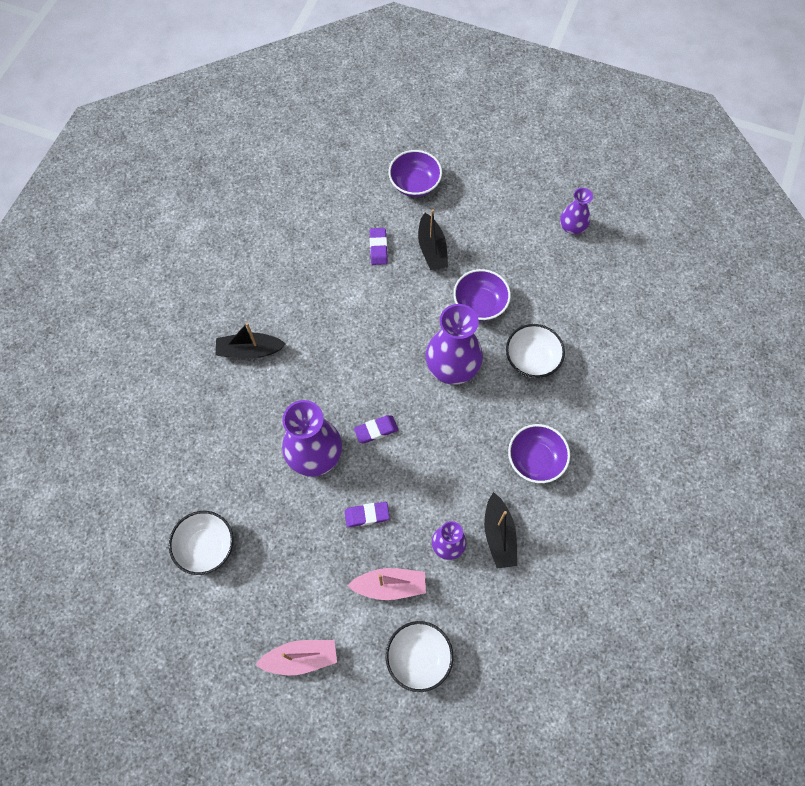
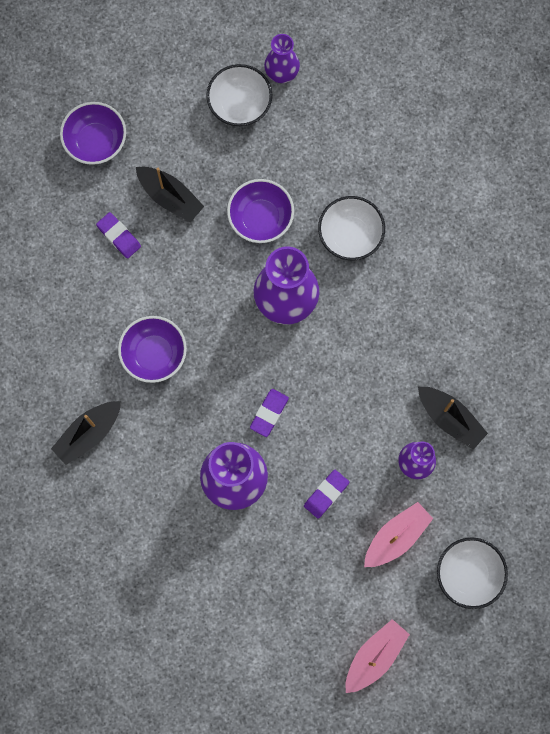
camera: 40 degrees left, 10 degrees up
(206, 547) = (213, 636): white bowl -> white bowl (240, 104)
(535, 460) = (427, 327): purple bowl -> purple bowl (154, 354)

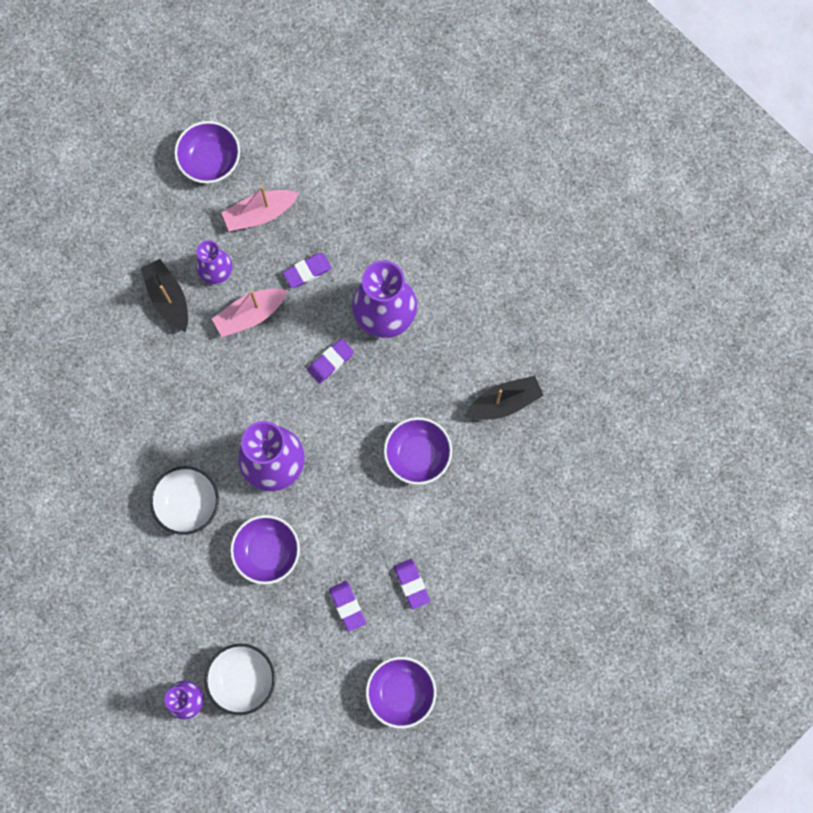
camera: 160 degrees left, 0 degrees up
(170, 197) = (347, 606): black boat -> purple eraser
(374, 656) = (319, 123): pink boat -> pink boat (250, 314)
(468, 574) = (210, 160): white bowl -> purple bowl

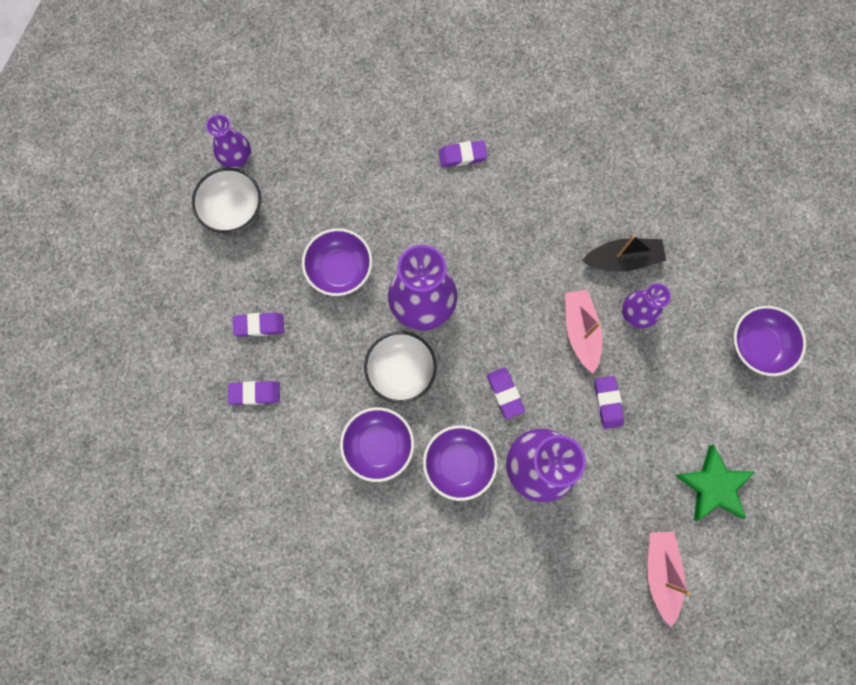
camera: 110 degrees right, 0 degrees up
(112, 478) = (462, 156): none -> purple eraser
(188, 503) = (413, 214): white bowl -> white bowl (401, 371)
(260, 213) = (685, 376): pink boat -> pink boat (660, 572)
(347, 165) = (713, 485): none -> green star
(401, 692) = (159, 346): purple bowl -> purple bowl (459, 463)
(504, 402) = (400, 556): black boat -> none

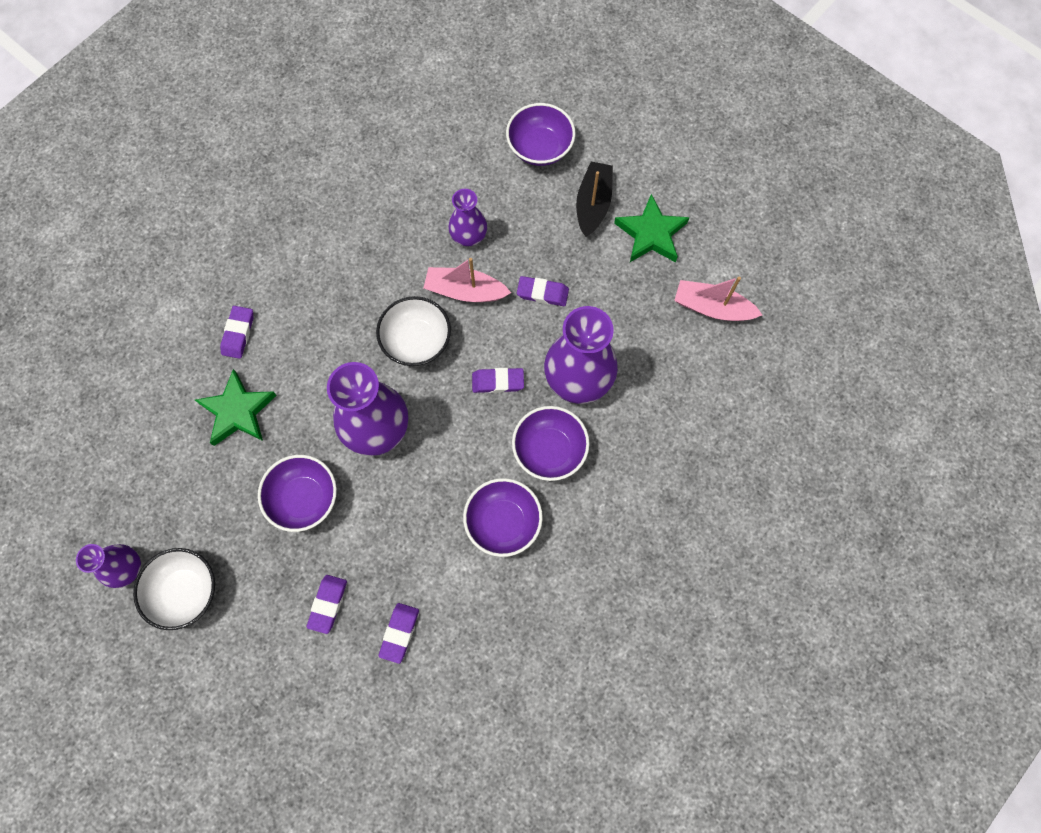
camera: 70 degrees left, 5 degrees down
(394, 185) = (237, 411): none -> green star
(401, 371) = (436, 473): white bowl -> white bowl (416, 341)
(623, 259) = (411, 227): black boat -> black boat (593, 204)

